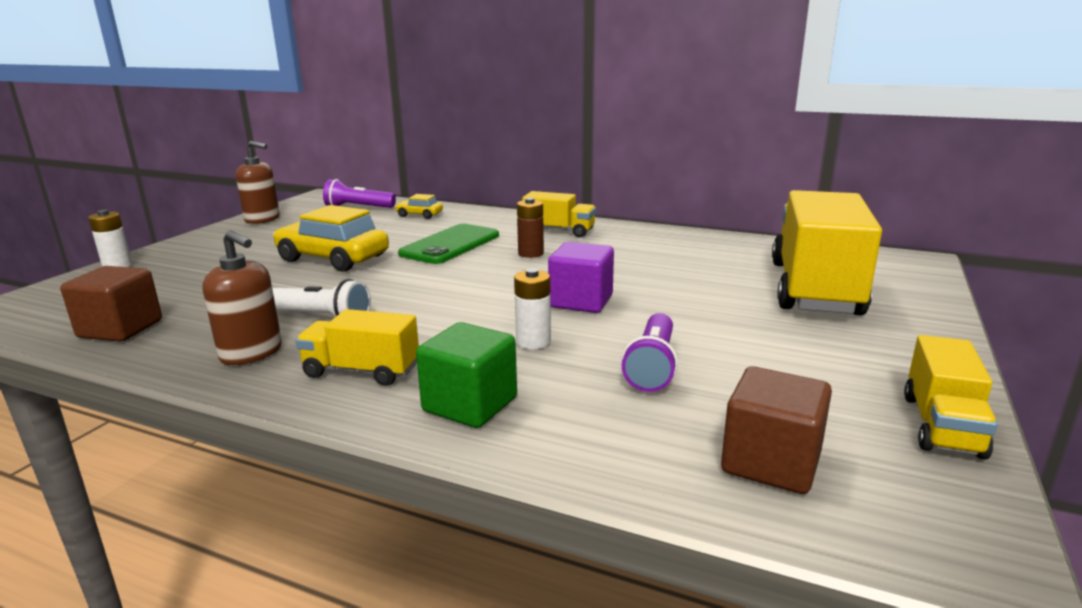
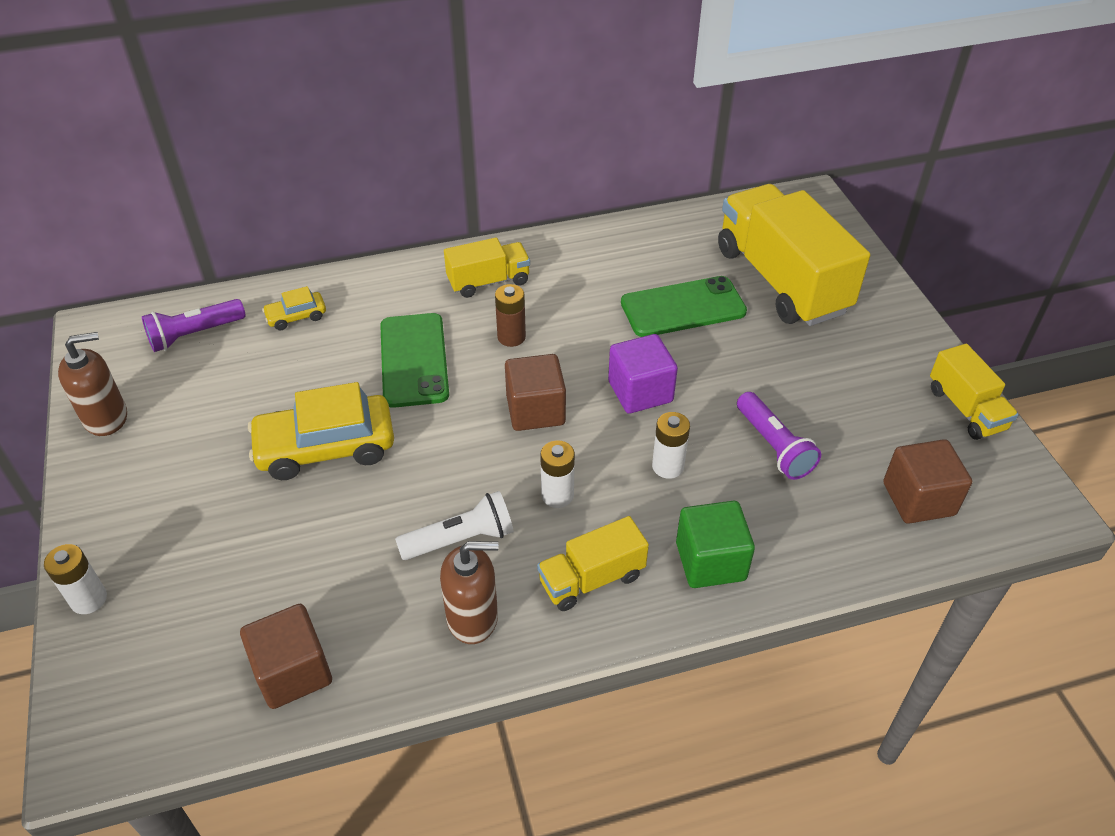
camera: 40 degrees left, 25 degrees up
(422, 324) = (557, 495): none -> white battery
(485, 285) = (535, 410): none -> brown cube
(692, 276) = (683, 307): none -> green phone

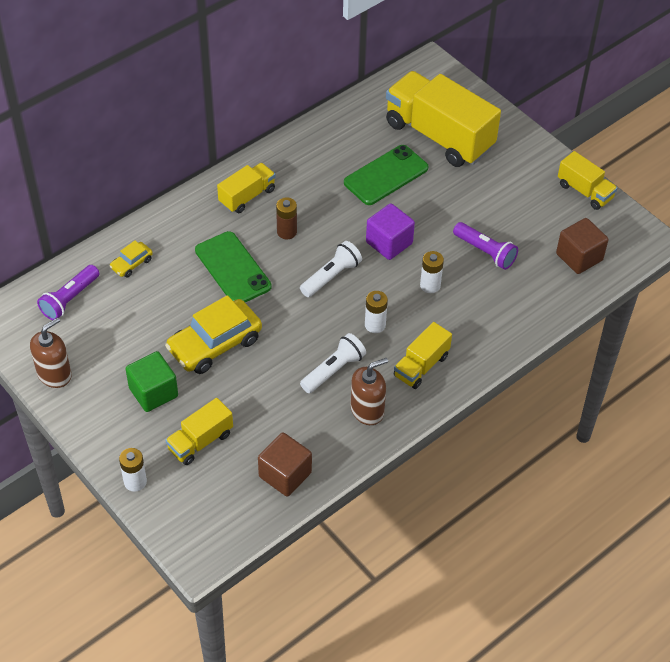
camera: 25 degrees left, 5 degrees up
(214, 574) = (200, 441): none -> yellow truck
(535, 410) = (331, 276): brown cube -> white flashlight
(710, 561) = (481, 333): green cube -> green cube (153, 392)

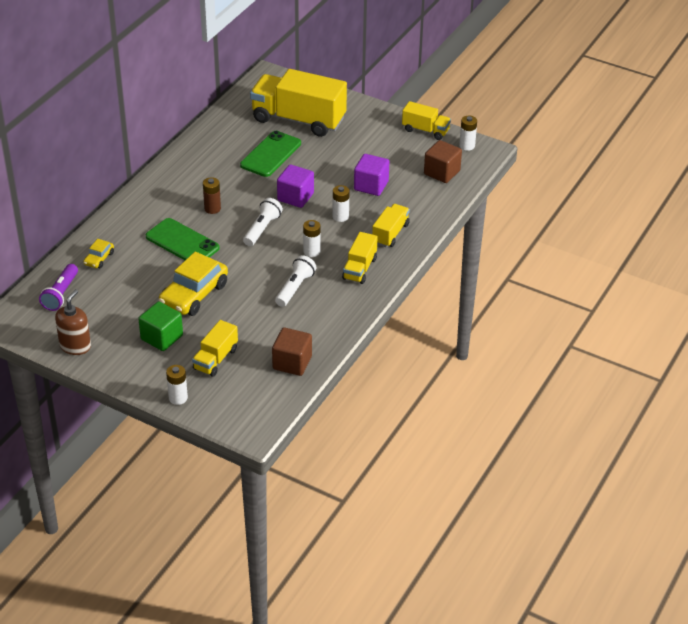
camera: 20 degrees left, 10 degrees down
(247, 196) = (169, 193): yellow truck -> yellow truck (390, 234)
(367, 410) = (333, 307): brown soap dispenser -> none
(485, 252) = (371, 185): purple flashlight -> purple cube
(626, 227) = (467, 146): none -> white battery

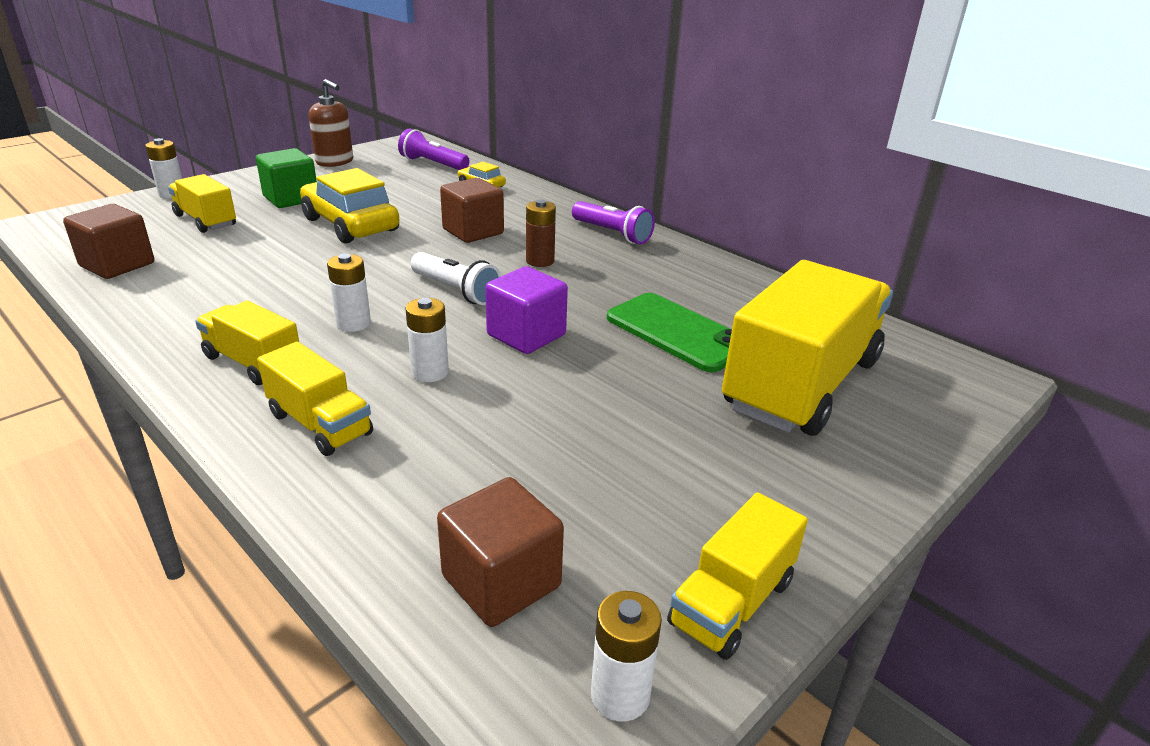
camera: 105 degrees right, 10 degrees down
(161, 189) = (612, 233): none -> purple flashlight
(182, 242) = (473, 231): green phone -> brown cube
(295, 288) = (277, 293): white flashlight -> none
(371, 185) = (511, 434): purple cube -> none

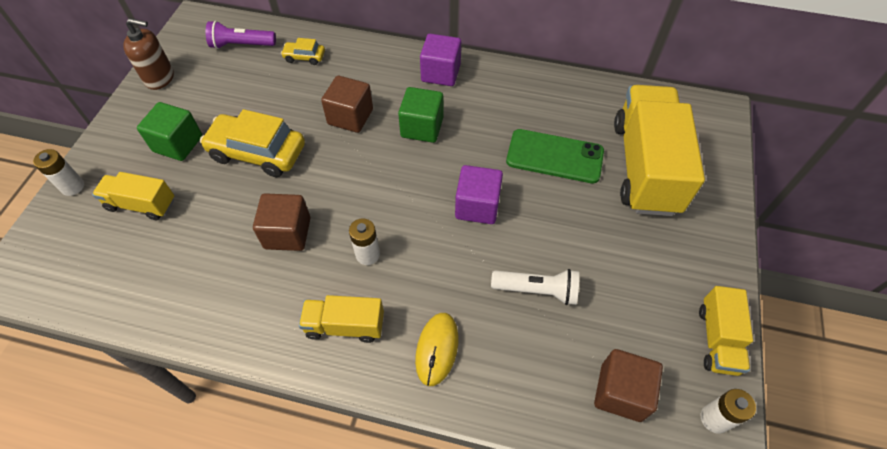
camera: 30 degrees left, 25 degrees up
(117, 265) = (135, 290): brown cube -> brown cube (287, 233)
(320, 424) = (437, 349): yellow truck -> yellow mouse
(430, 372) = (454, 271): white battery -> none
(456, 291) = (398, 187): white flashlight -> white flashlight (537, 290)
(540, 261) = (422, 127): brown battery -> green cube
(612, 233) = (440, 73): purple flashlight -> purple cube

